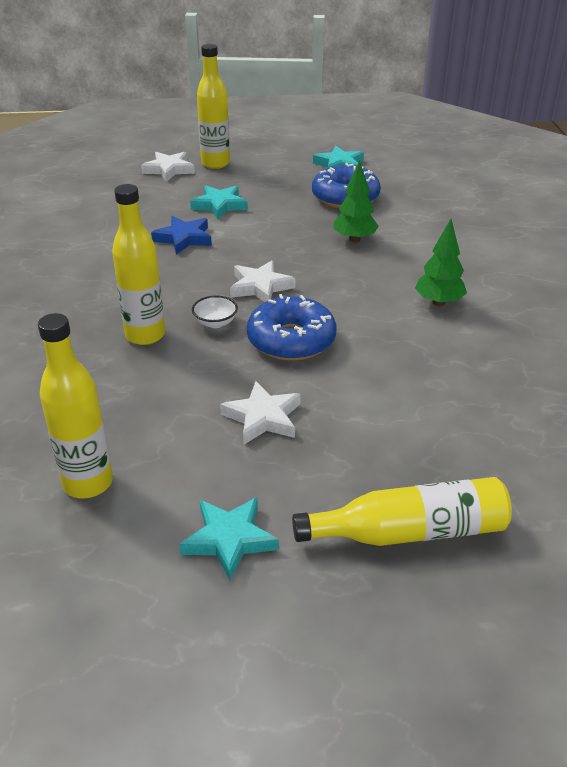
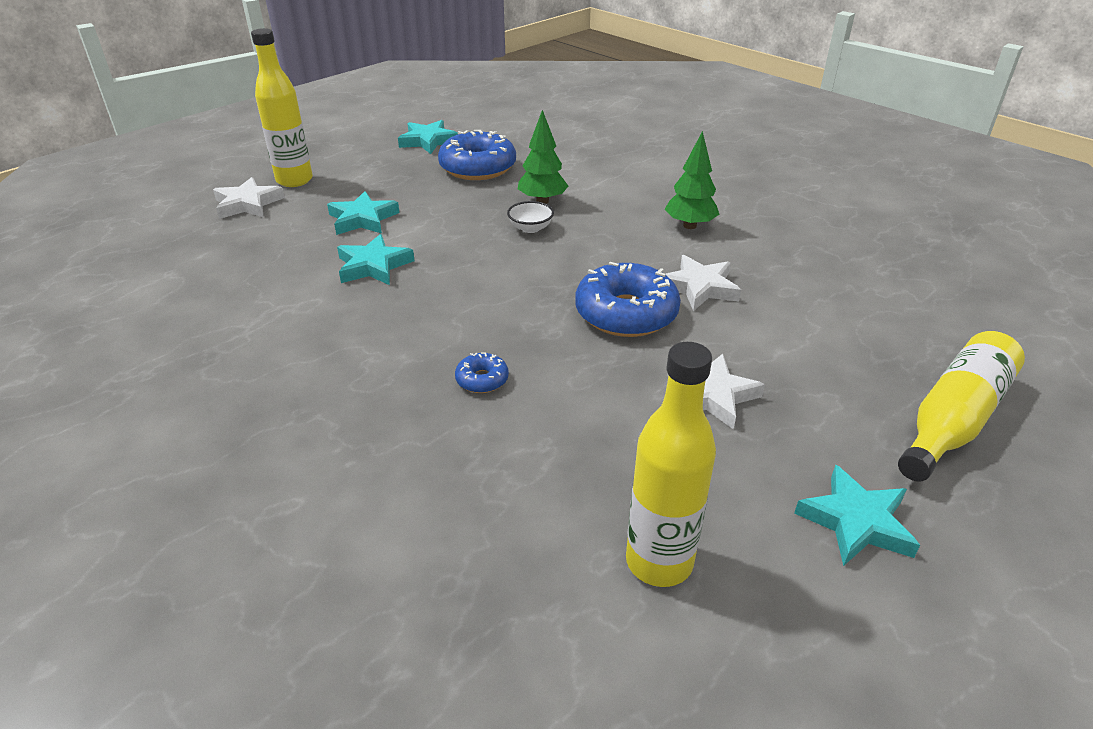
camera: 40 degrees left, 0 degrees up
(145, 335) = (482, 379): yellow bottle -> blue donut
(184, 238) = (373, 266): blue star -> turquoise star
(215, 323) = (533, 332): white bowl -> white bowl (530, 228)
(260, 287) = (524, 279): white star -> white star (699, 287)

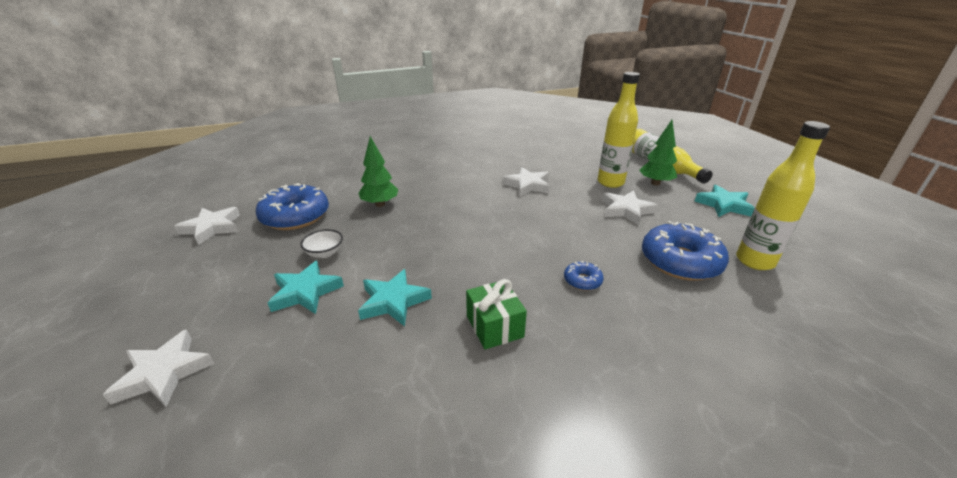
camera: 65 degrees left, 5 degrees down
(294, 180) = (162, 324): yellow bottle -> yellow bottle (610, 182)
(365, 334) = (494, 326): none -> green gift
(428, 141) = (212, 228): turquoise star -> white star
(530, 228) = (411, 217): white bowl -> white bowl (325, 253)
(626, 313) = (538, 212): blue donut -> blue donut (680, 261)
(689, 225) = (462, 169): green tree -> green tree (655, 183)

